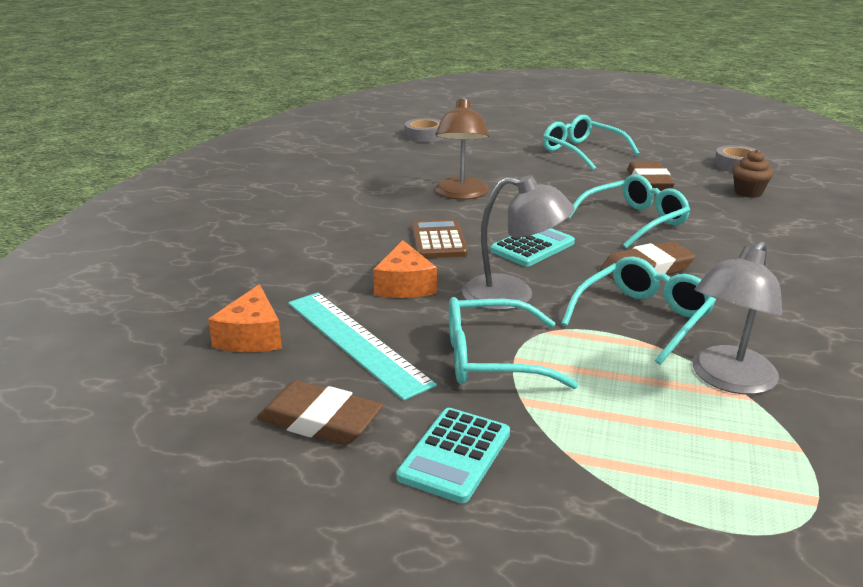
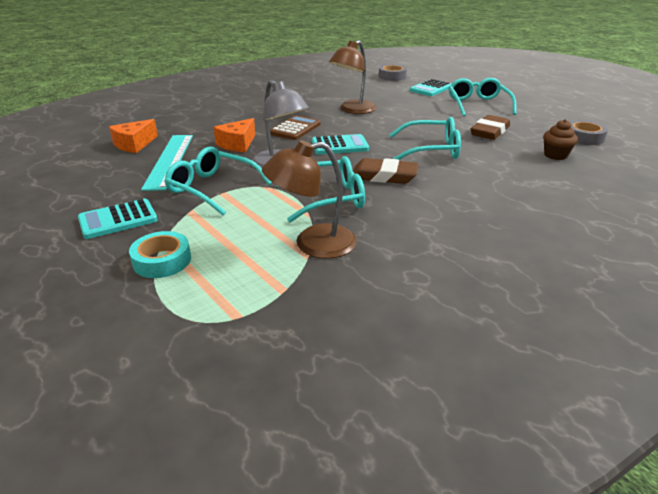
camera: 35 degrees right, 5 degrees up
(320, 421) = (96, 185): brown eraser -> none
(498, 143) = (431, 89): none -> turquoise calculator
(618, 480) = (162, 261): none -> turquoise tape
(727, 380) = (313, 244): grey lamp -> brown lamp

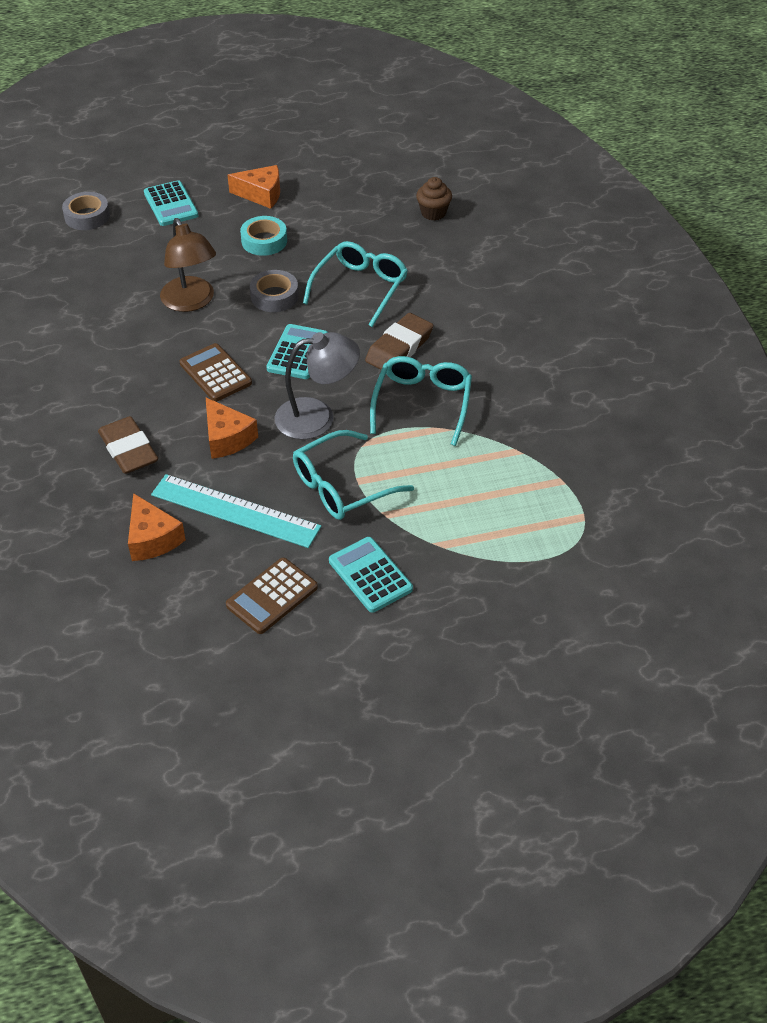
camera: 65 degrees left, 15 degrees up
(88, 189) = (272, 596): none -> brown calculator
(118, 220) = (370, 575): turquoise calculator -> turquoise calculator turned 150 degrees clockwise
(162, 261) = (474, 550): turquoise tape -> turquoise tape (264, 241)
(313, 244) = (501, 441): brown lamp -> none
(478, 105) = (261, 194): turquoise glasses -> orange cheese
(489, 131) = (345, 225): brown eraser -> brown eraser (128, 450)
(584, 137) = (408, 172): grey tape -> grey tape (274, 296)

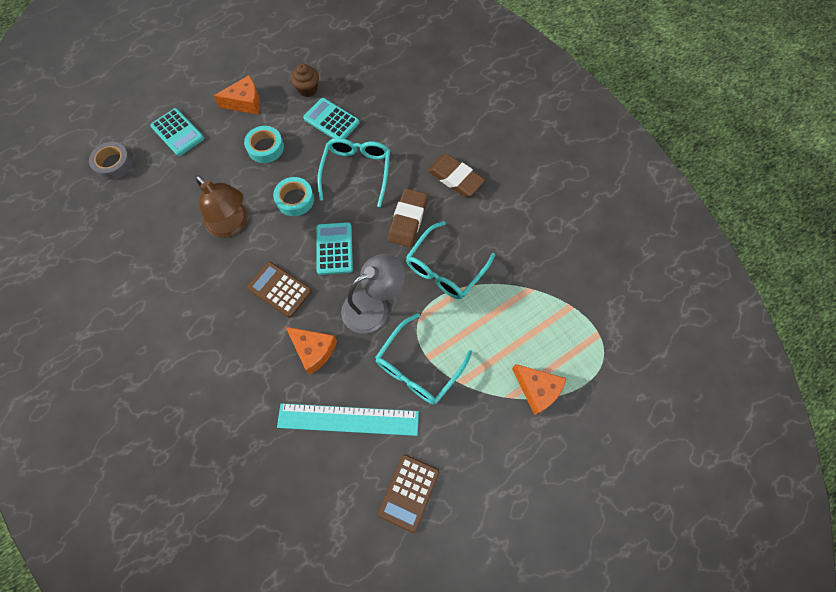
camera: 20 degrees left, 20 degrees up
(128, 450) = (241, 388): brown eraser -> brown eraser (455, 178)
(152, 538) = (295, 470): orange cheese -> orange cheese (537, 390)
(274, 296) = (295, 199): grey tape -> turquoise tape
(370, 575) = (472, 444): turquoise calculator -> turquoise calculator (331, 120)
(422, 404) = (445, 268): turquoise glasses -> turquoise glasses turned 135 degrees counterclockwise
(433, 213) = (382, 84): brown cupcake -> brown cupcake (308, 89)

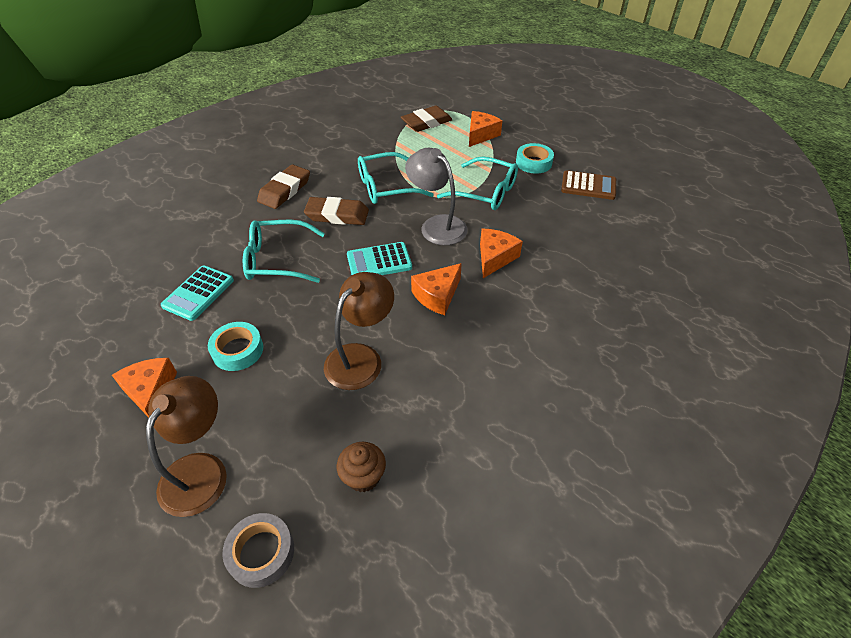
camera: 100 degrees left, 20 degrees down
(177, 132) = (200, 470): turquoise calculator -> brown lamp
(279, 289) = (437, 295): brown calculator -> orange cheese
(295, 199) = (318, 305): turquoise tape -> turquoise tape (533, 163)
(308, 89) = (140, 326): brown cupcake -> brown cupcake (363, 477)
(348, 419) = (549, 225): turquoise ruler -> none
(445, 268) = (386, 187): turquoise glasses -> turquoise glasses turned 135 degrees clockwise
(572, 329) = (426, 122): none -> brown eraser

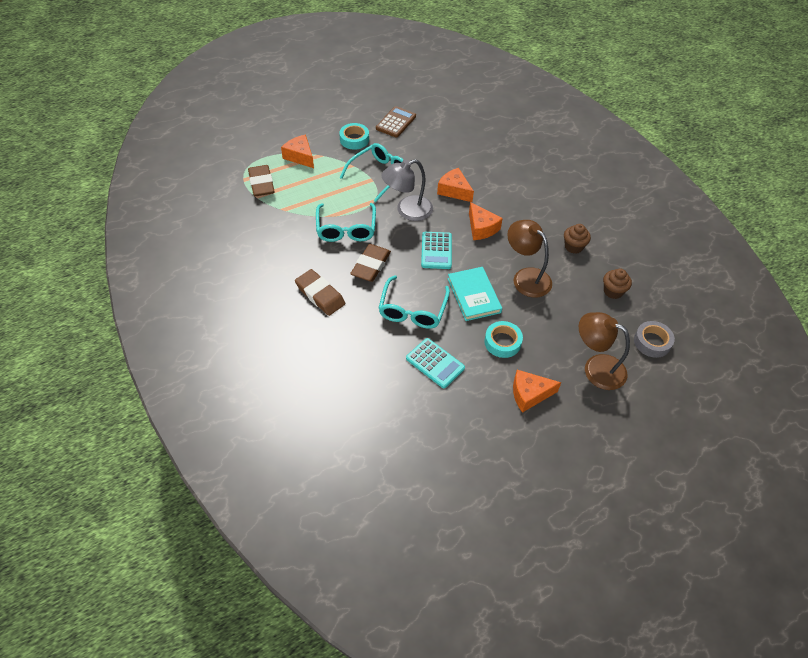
camera: 75 degrees left, 5 degrees up
(313, 309) = (474, 295): none -> turquoise book
(444, 408) = (573, 247): none -> brown cupcake

